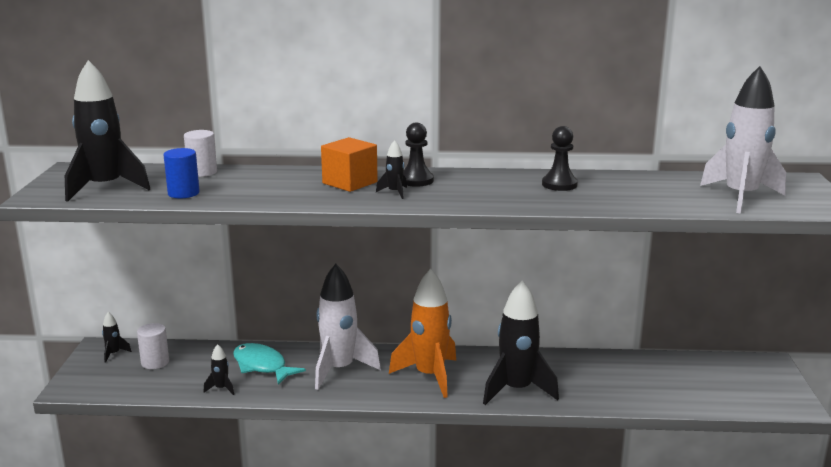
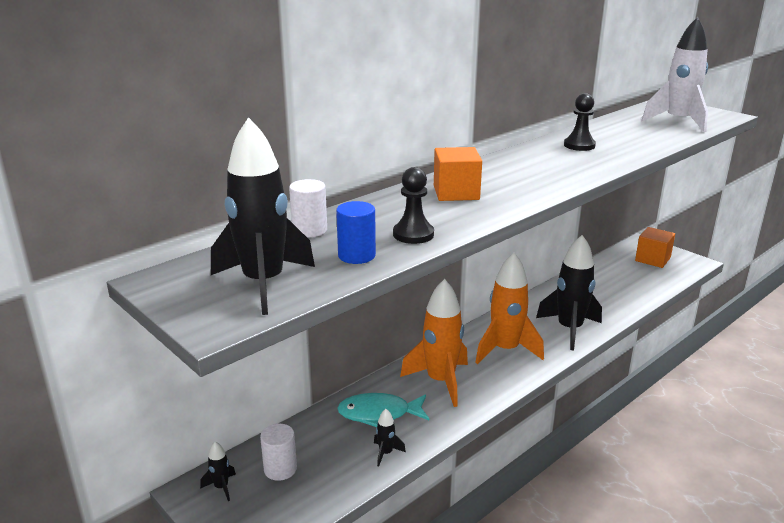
camera: 45 degrees left, 5 degrees up
(339, 370) = (440, 381): white rocket -> orange rocket
(395, 192) = (509, 188): black rocket -> none
(416, 180) = (493, 174): black pawn -> black pawn (413, 234)
(744, 381) = (652, 259): none -> orange cube

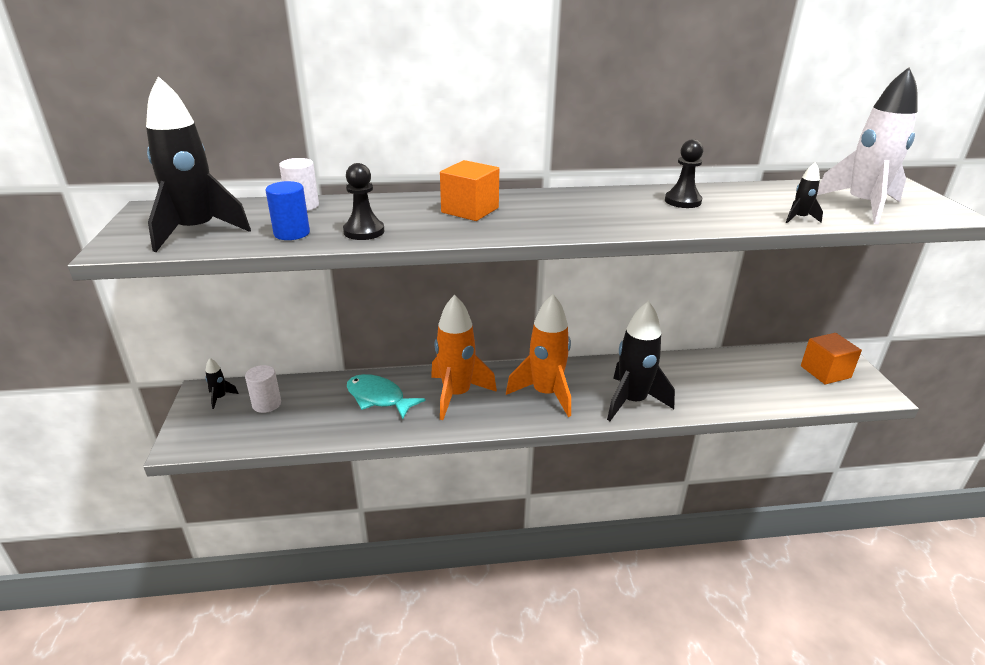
camera: 35 degrees right, 5 degrees up
(386, 453) = (344, 428): black rocket -> black rocket (799, 218)

